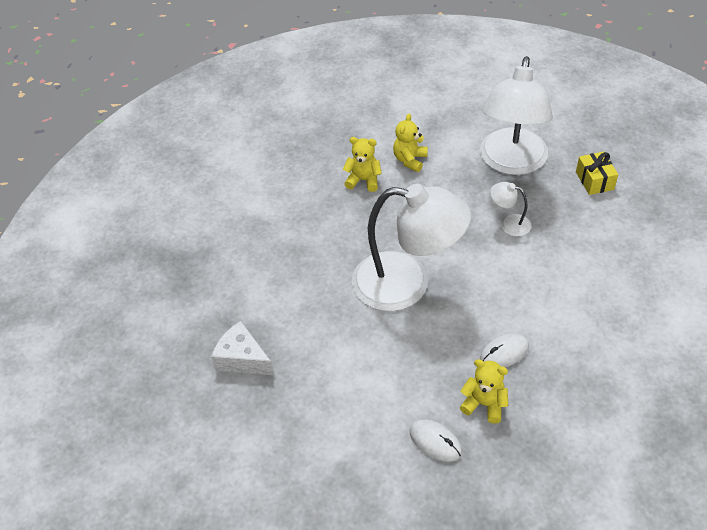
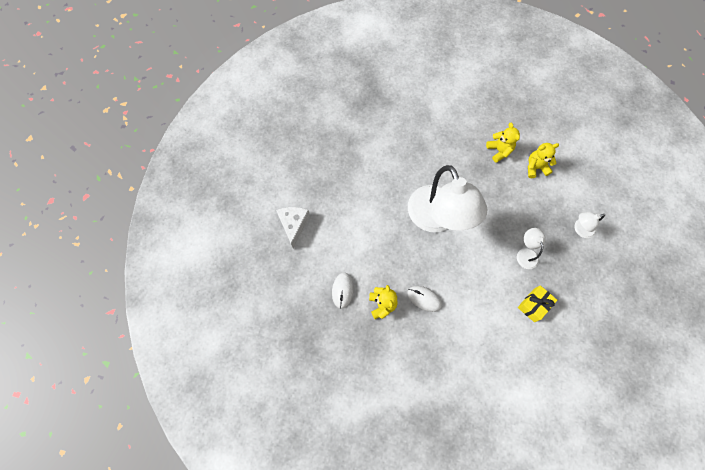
camera: 55 degrees right, 20 degrees up
(242, 359) = (333, 164): white cheese -> white cheese (294, 225)
(511, 162) = (580, 229): white lamp -> white lamp, size x0.42
(594, 181) = (604, 290): yellow gift -> yellow gift (533, 305)

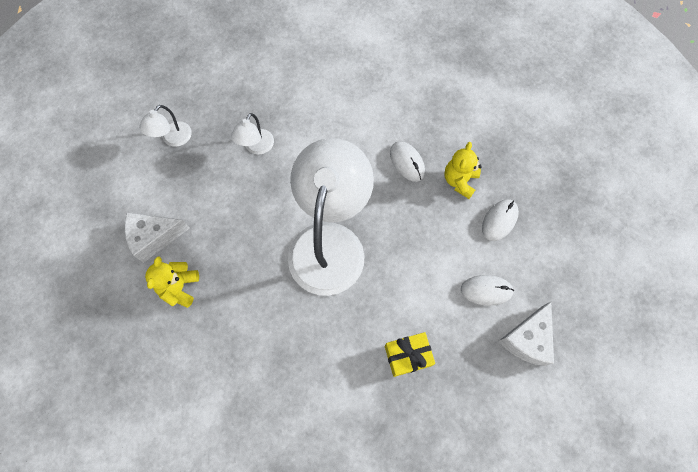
camera: 150 degrees left, 0 degrees up
(329, 240) = (486, 290): none -> white mouse
(533, 305) = (292, 96): yellow gift -> yellow gift (407, 356)
(535, 167) = (154, 237): yellow teddy bear -> white cheese
(580, 229) = (173, 139): white lamp -> white lamp turned 105 degrees clockwise

